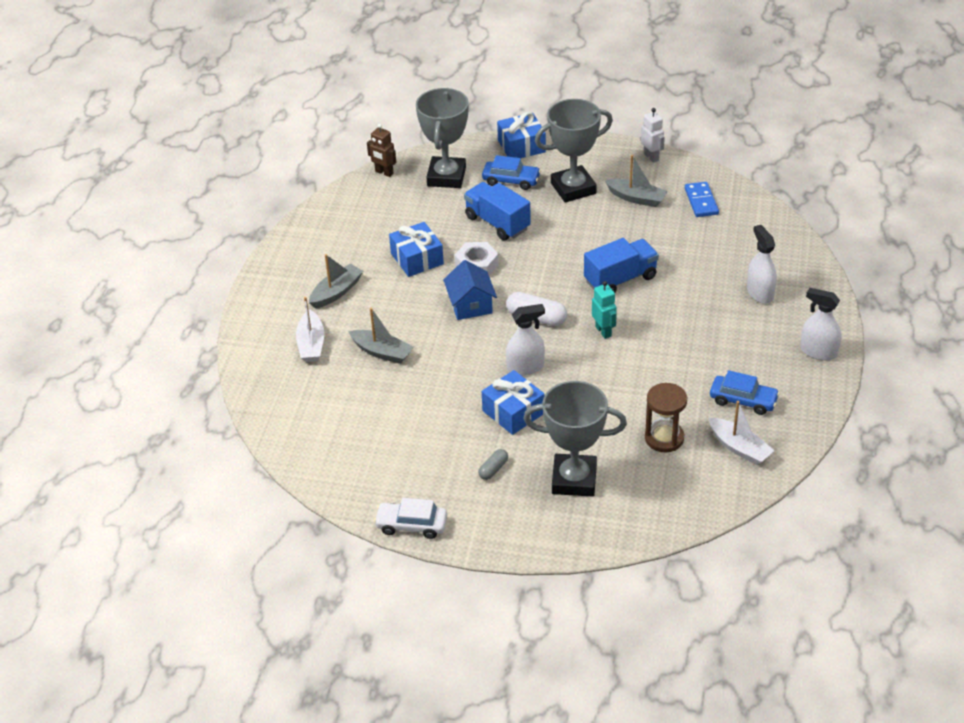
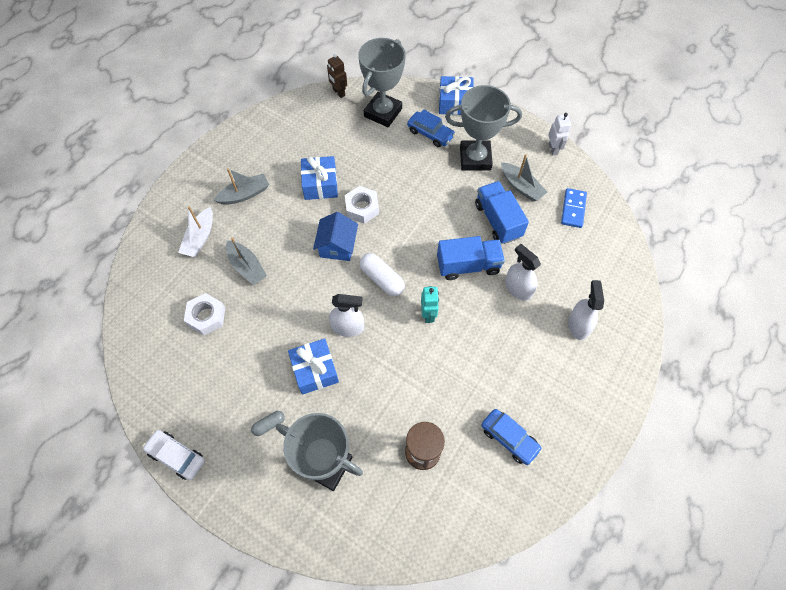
camera: 20 degrees right, 20 degrees up
(365, 406) = (206, 317): none -> white nut
(497, 223) = (399, 171): blue truck -> blue truck (498, 220)
(739, 448) = (481, 491): white boat -> none
(818, 352) = (600, 411): white spray bottle -> white spray bottle (518, 288)

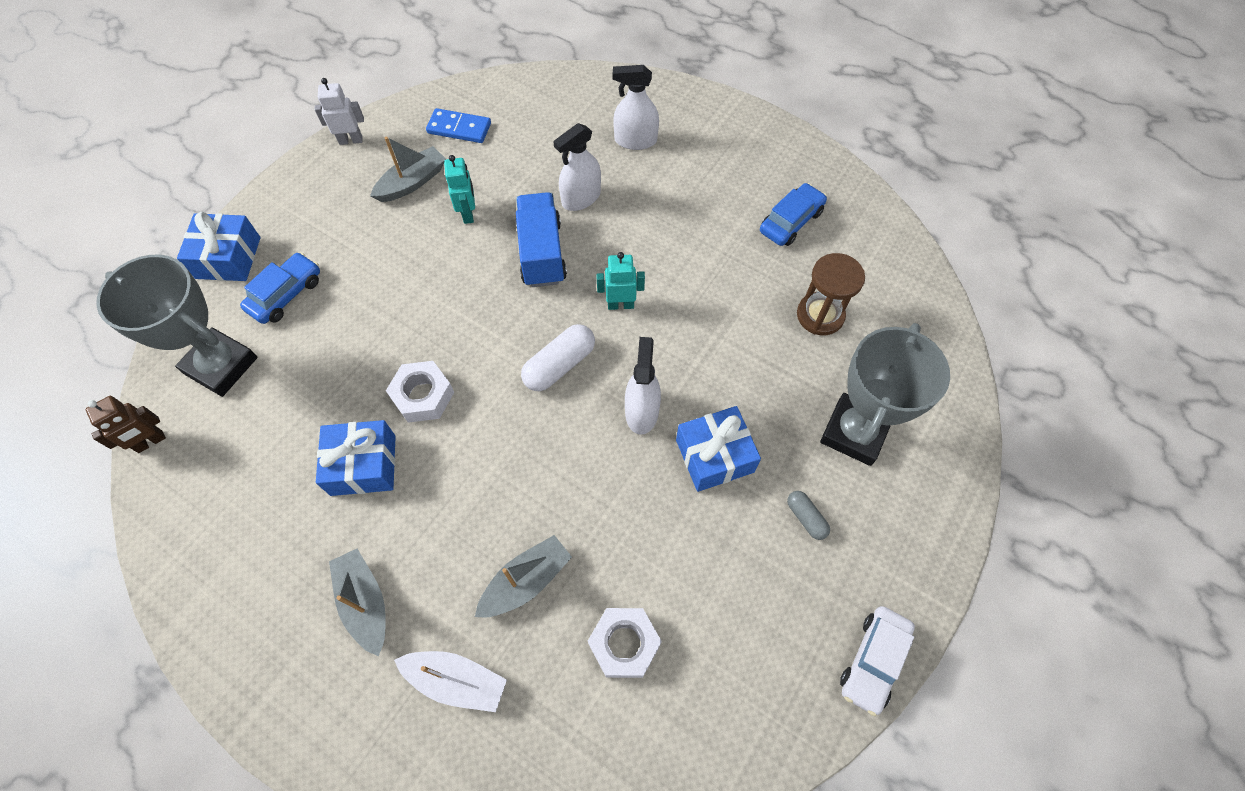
camera: 90 degrees left, 0 degrees up
(337, 246) = (494, 432): blue house -> none
(475, 158) = (350, 235): grey trophy -> none
(498, 220) = (468, 214): blue truck -> turquoise robot

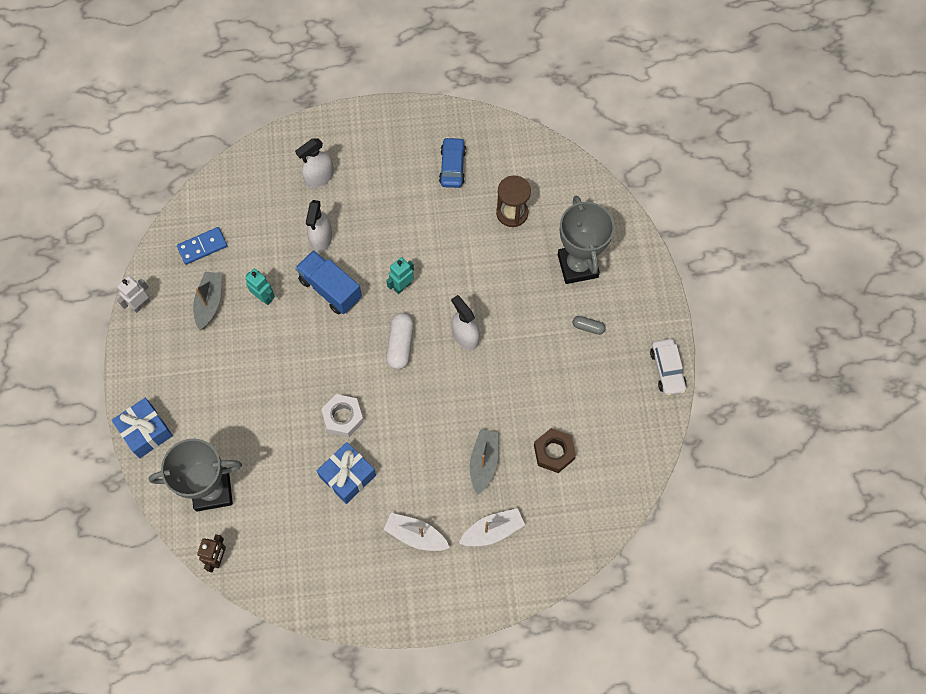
camera: 40 degrees left, 5 degrees up
(286, 294) = (205, 425): blue car -> none
(365, 603) = (416, 535): grey boat -> white boat
(624, 644) = (554, 452): white nut -> brown nut
(714, 456) = (520, 330): blue gift -> none

